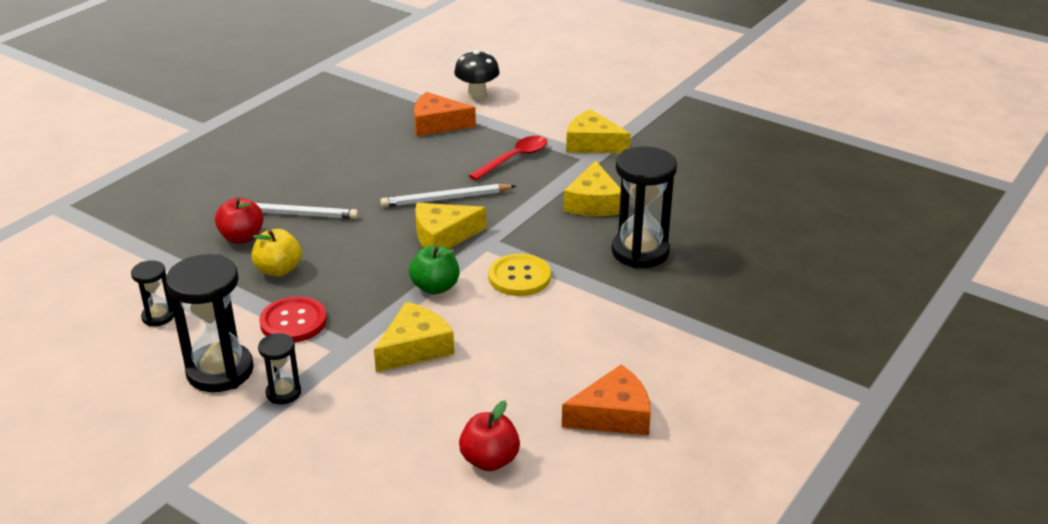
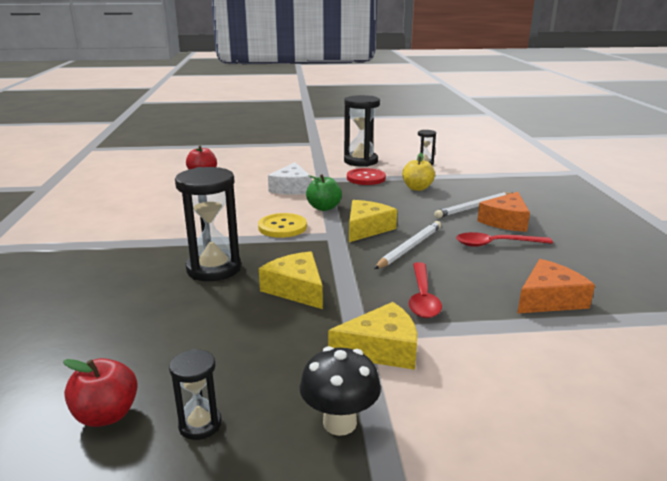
camera: 140 degrees right, 10 degrees down
(242, 237) = (468, 191): red apple -> red apple (106, 415)
(283, 393) = (322, 164): black hourglass -> black hourglass (200, 424)
(373, 171) = (495, 244): none -> red spoon
(415, 347) = (291, 188): yellow cheese -> white cheese
(477, 96) = (598, 352): black mushroom -> black mushroom (339, 423)
(613, 415) = (156, 198): orange cheese -> orange cheese (505, 221)

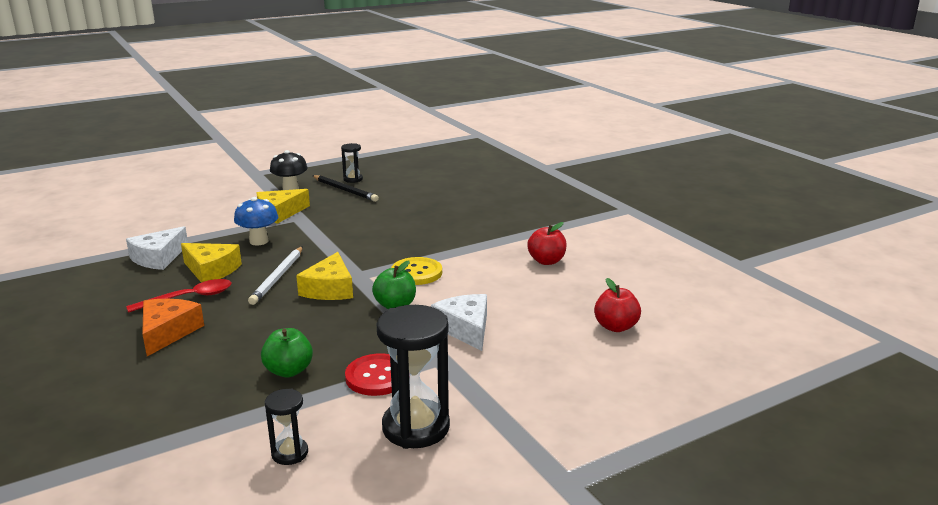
camera: 155 degrees right, 0 degrees up
(106, 415) = (397, 175): red apple -> red apple (546, 261)
(214, 269) = (431, 230): black hourglass -> none
(244, 386) = (345, 190): none -> black pencil
(296, 289) = (355, 230): yellow cheese -> yellow cheese (211, 270)
(417, 188) = (289, 371): yellow apple -> green apple
(422, 298) = (259, 241): red spoon -> blue mushroom
(474, 207) = (204, 348): white pencil -> none
(549, 299) = (158, 258): orange cheese -> white cheese

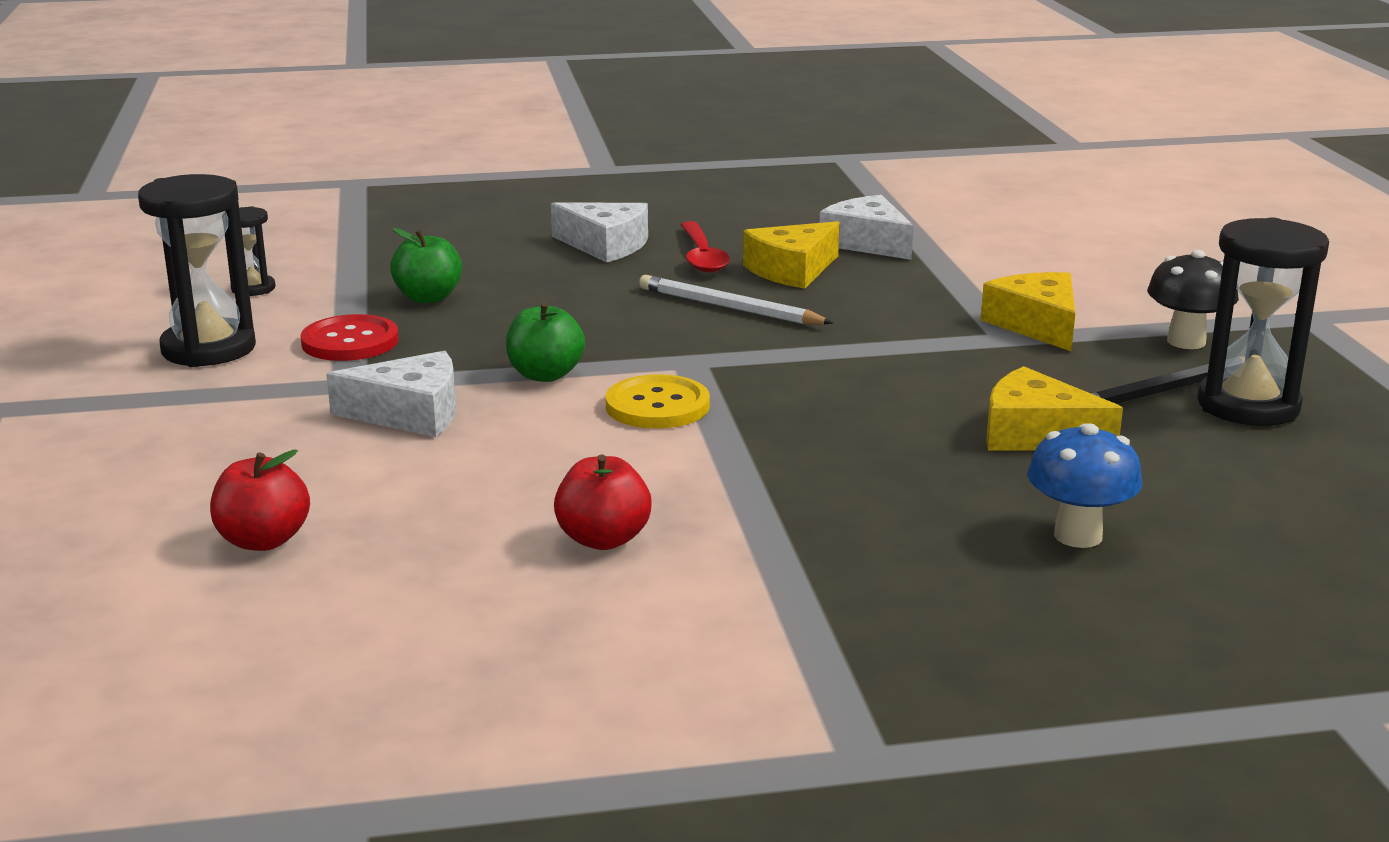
camera: 110 degrees right, 0 degrees up
(167, 332) = (606, 245): orange cheese -> white cheese
(259, 241) = (896, 303): blue mushroom -> blue mushroom (1078, 536)
(329, 289) = (652, 337): yellow cheese -> yellow cheese (1035, 434)
(353, 179) = (1248, 406): black hourglass -> black hourglass, size x1.95

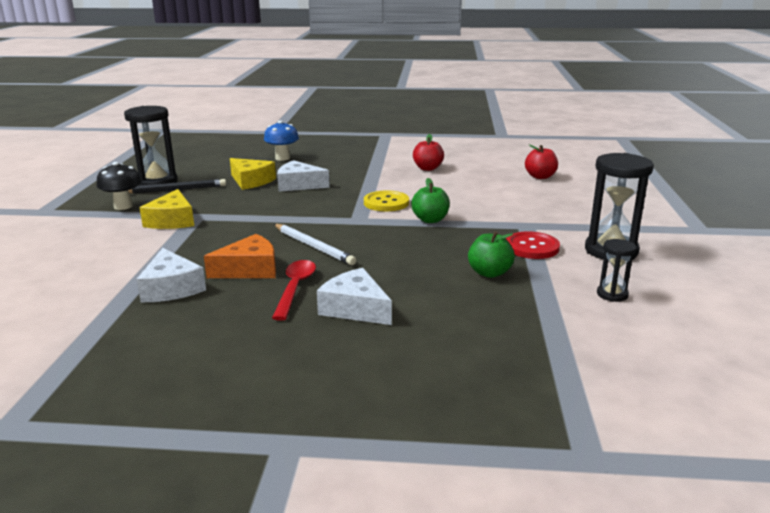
camera: 165 degrees left, 0 degrees up
(410, 413) = (494, 209): white cheese -> white cheese (298, 185)
(792, 270) = (249, 269): yellow cheese -> orange cheese

